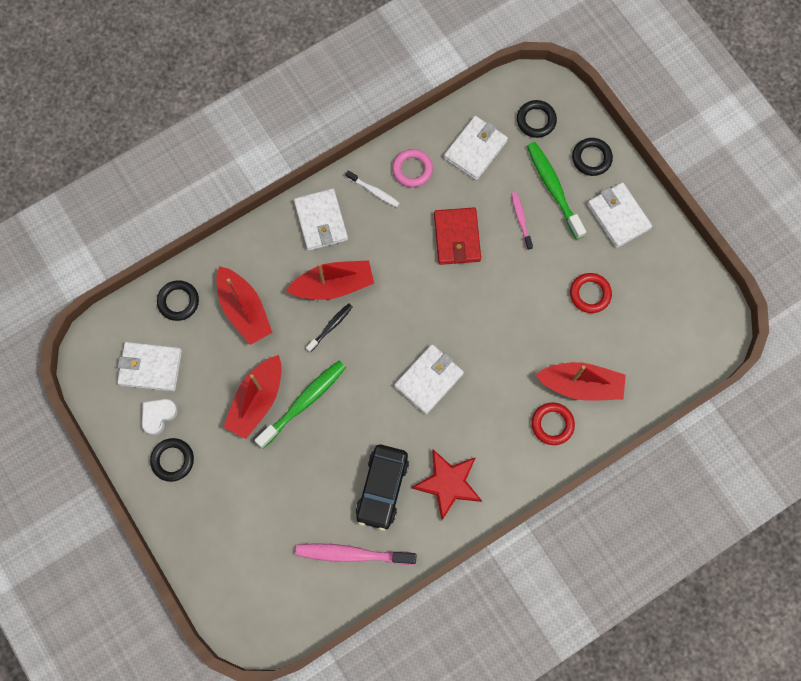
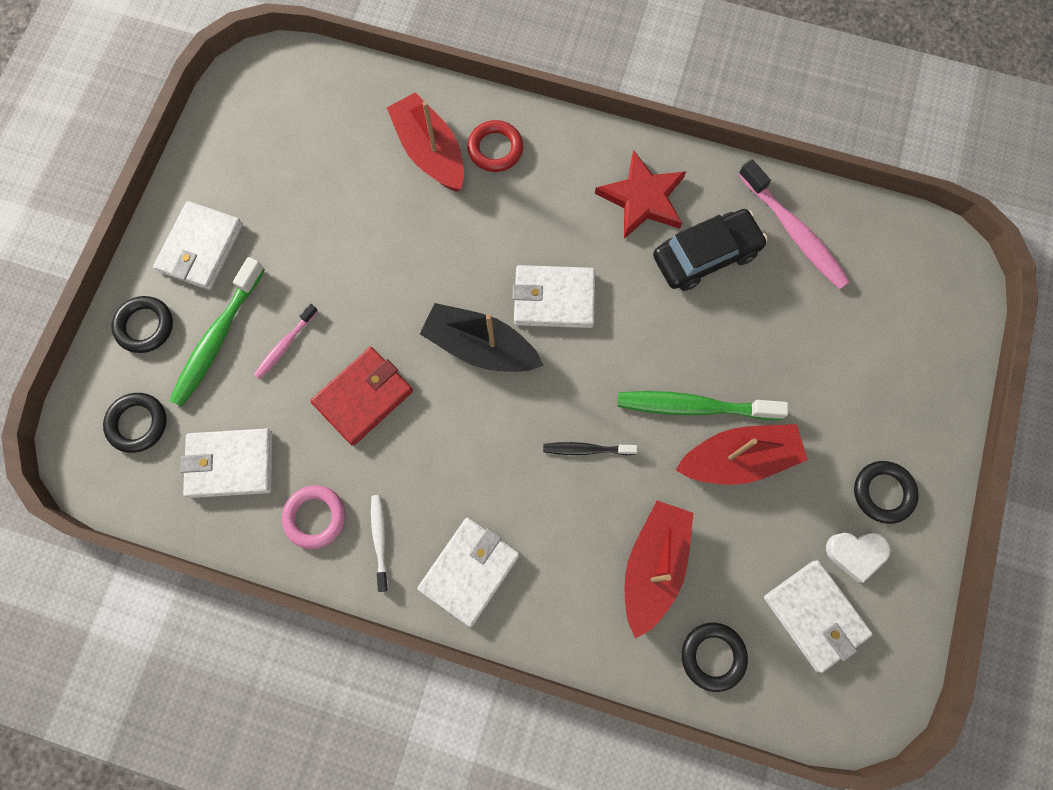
camera: 130 degrees left, 0 degrees up
(333, 285) = (536, 488): red boat -> none
(434, 318) = (480, 347): none -> black boat
(590, 294) = (320, 212): red ring -> none

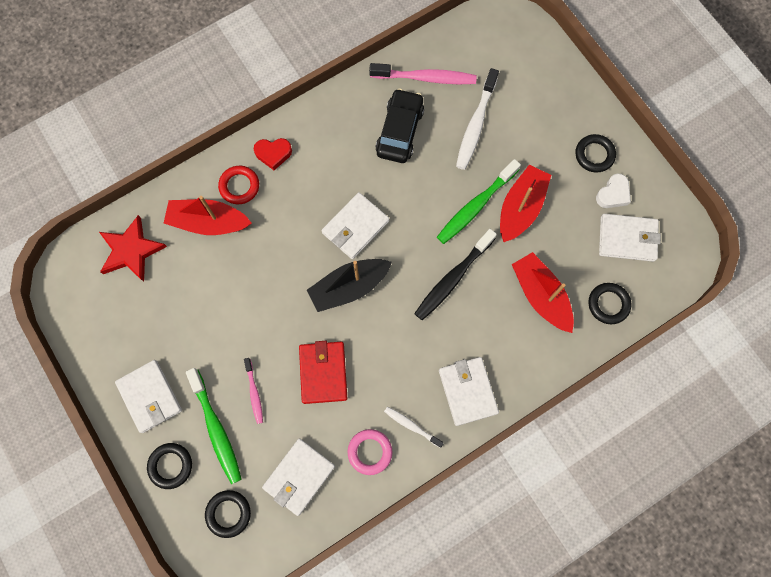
camera: 50 degrees left, 0 degrees up
(560, 152) = (273, 154): none -> red heart
(586, 449) = (452, 278): black toothbrush -> black toothbrush, size x1.80
(642, 198) = (339, 135): red star -> red star (131, 250)
(790, 329) = (475, 125): none -> white toothbrush

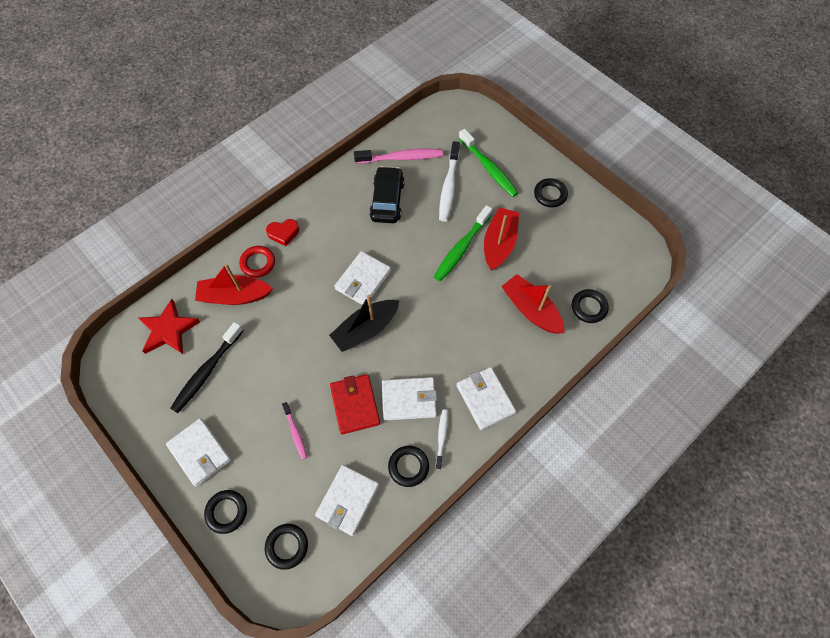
camera: 10 degrees left, 10 degrees down
(216, 429) = (265, 471): green toothbrush -> green toothbrush (489, 168)
(370, 452) = (408, 466): pink ring -> black ring
(411, 426) = (441, 437): white toothbrush -> white toothbrush turned 75 degrees clockwise
(452, 278) = (453, 308): black toothbrush -> black toothbrush (206, 371)
(613, 194) = (572, 221): white heart -> none
(627, 239) = (592, 254): white wallet -> white wallet (409, 399)

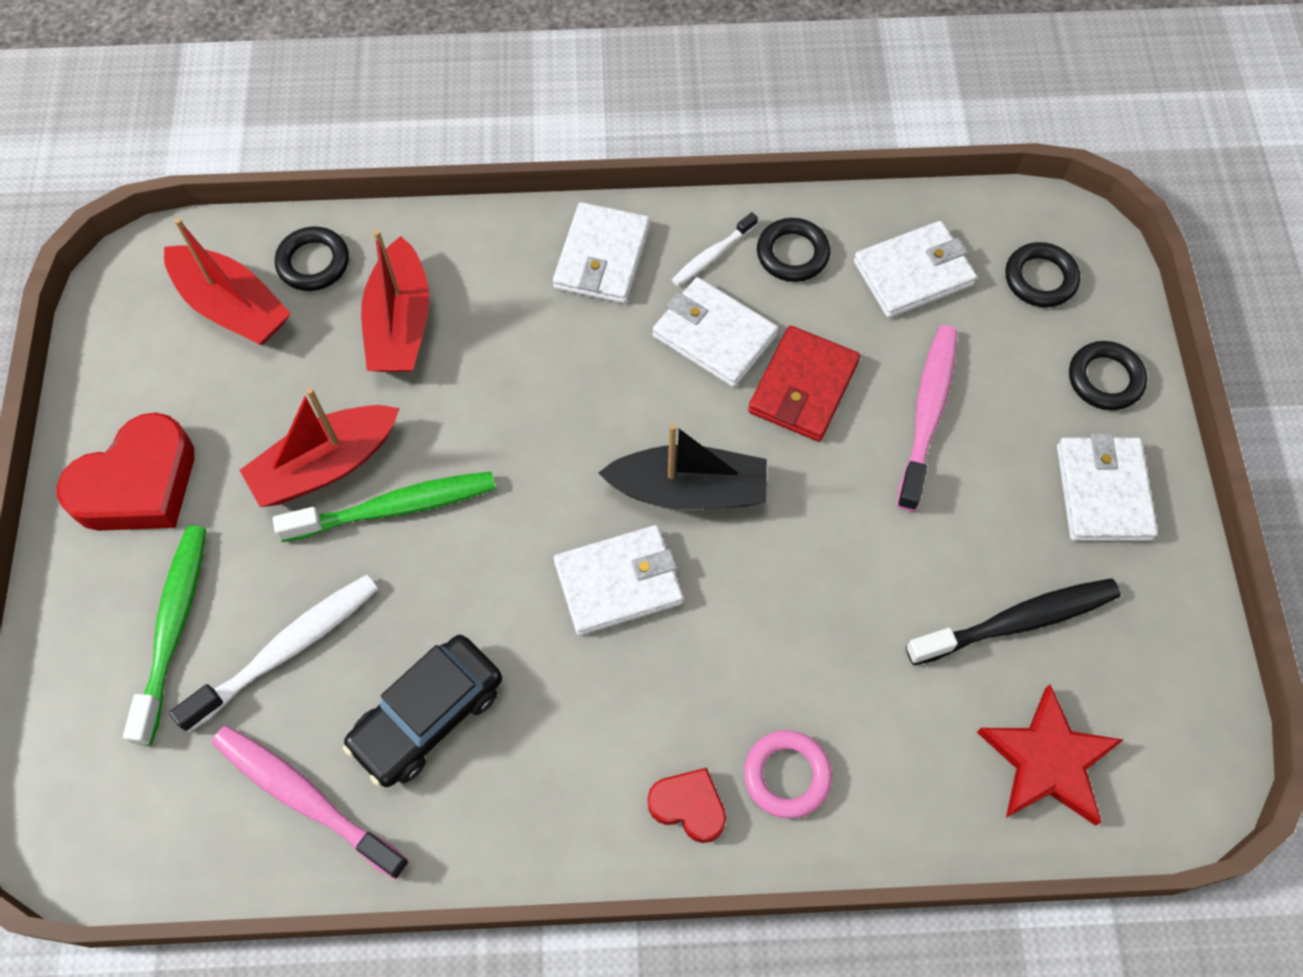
camera: 140 degrees left, 0 degrees up
(235, 296) = (878, 736): red boat -> red boat (232, 307)
(258, 263) = (787, 775): red ring -> pink ring
(295, 433) = (927, 413): pink toothbrush -> pink toothbrush, size x1.80
(550, 194) = (138, 484): black ring -> red heart

